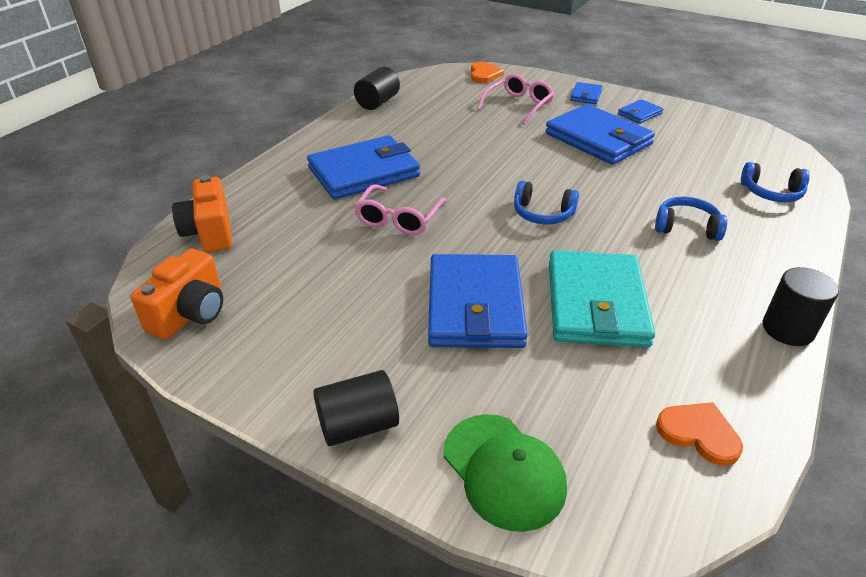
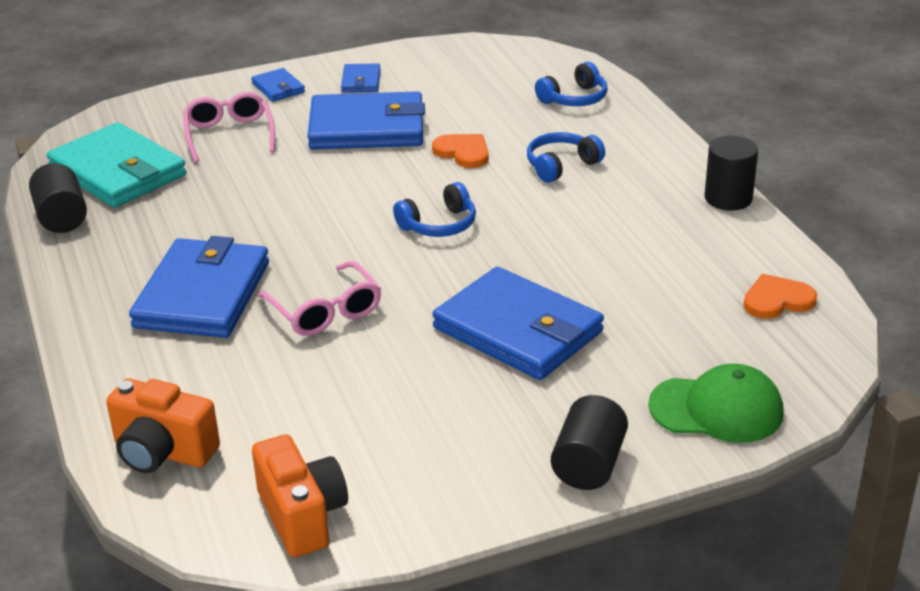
camera: 50 degrees left, 5 degrees down
(484, 74) = (125, 119): orange heart -> orange heart (463, 152)
(596, 303) = (595, 266): turquoise wallet -> turquoise wallet (118, 172)

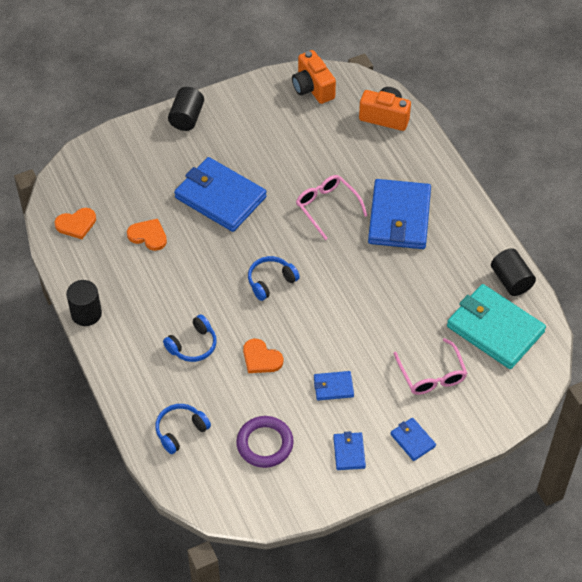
camera: 175 degrees right, 20 degrees up
(367, 128) = (333, 387): blue wallet -> blue wallet, size x0.46
(466, 88) = (265, 444): none -> purple ring
(645, 282) = (148, 236): none -> orange heart
(716, 409) = (123, 150): green cap -> none

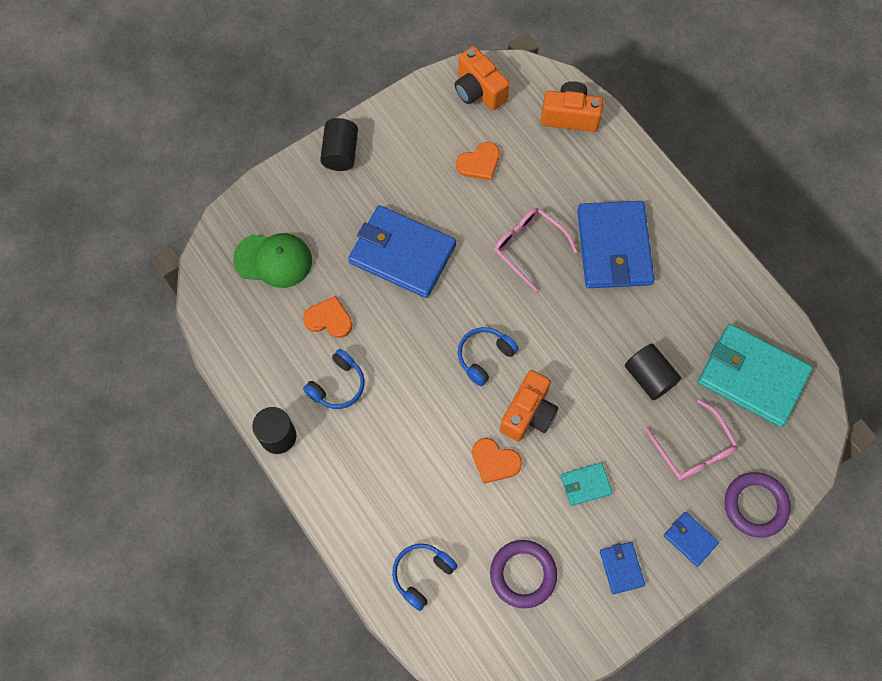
camera: 10 degrees left, 15 degrees up
(76, 224) = (240, 317): orange heart -> orange heart (479, 163)
(113, 187) = (273, 260): none -> green cap
(193, 345) = (412, 457): blue headphones -> blue headphones (337, 385)
(297, 328) = (528, 413): none -> orange camera
(333, 387) = (585, 485): blue wallet -> turquoise wallet
(474, 424) = (755, 505): none -> purple ring
(511, 280) = (757, 310): black cylinder -> black cylinder (649, 377)

